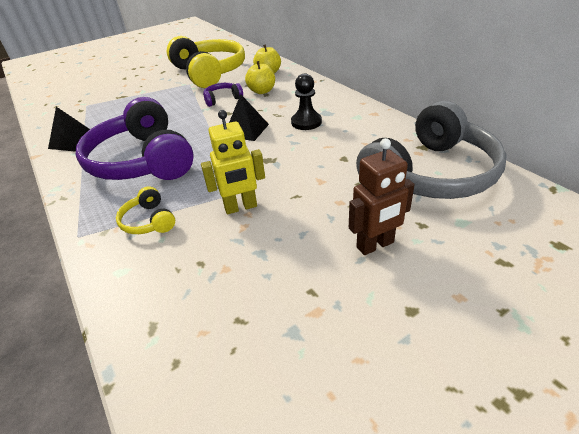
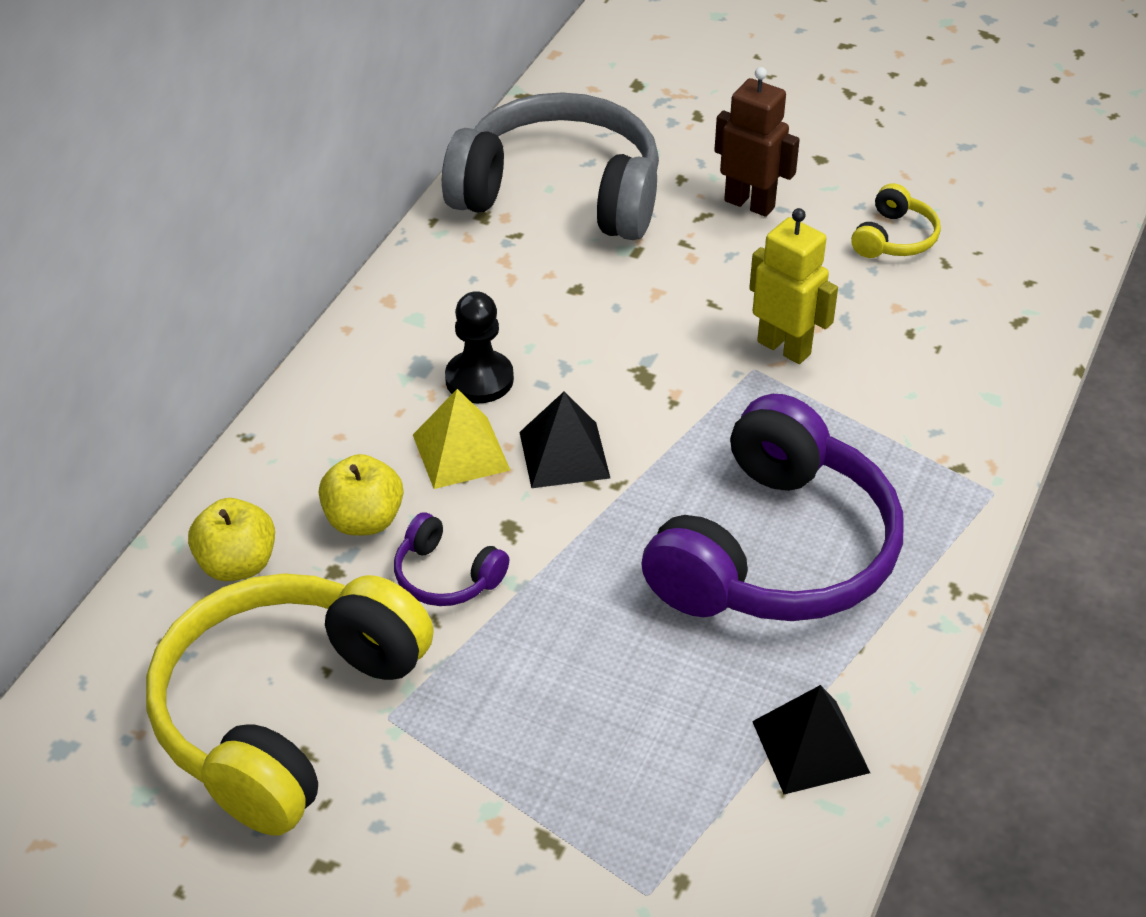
camera: 125 degrees left, 5 degrees up
(149, 221) = (896, 431): yellow headphones -> yellow headphones (894, 238)
(272, 111) = (461, 452): none -> yellow pyramid

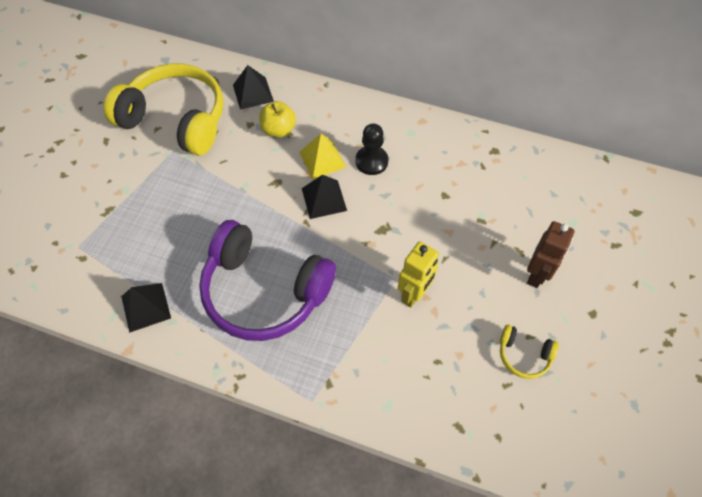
camera: 85 degrees right, 15 degrees up
(237, 564) = (253, 93): yellow apple -> black pyramid
(446, 576) = (247, 162): purple headphones -> none
(559, 194) = (521, 182): grey headphones -> none

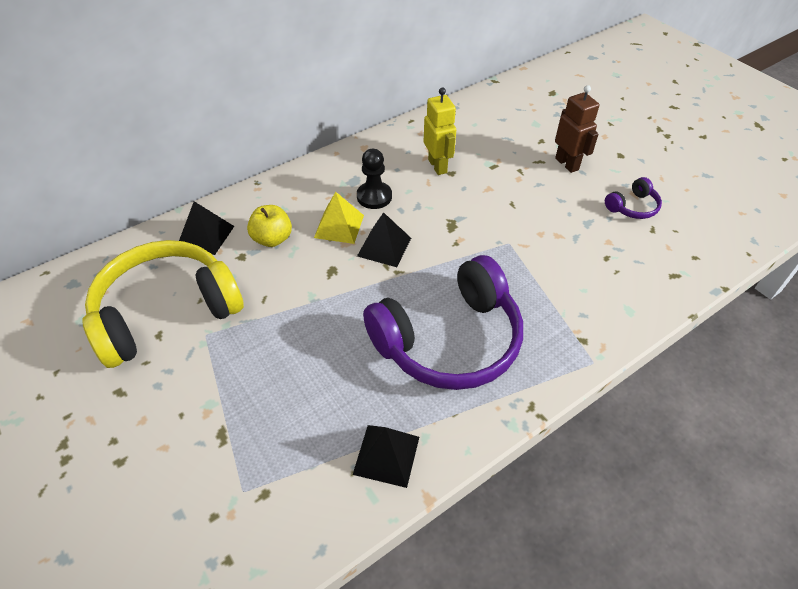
camera: 55 degrees left, 10 degrees down
(414, 294) = (532, 239): yellow robot -> yellow robot (438, 166)
(524, 355) = (632, 207): yellow headphones -> purple headphones

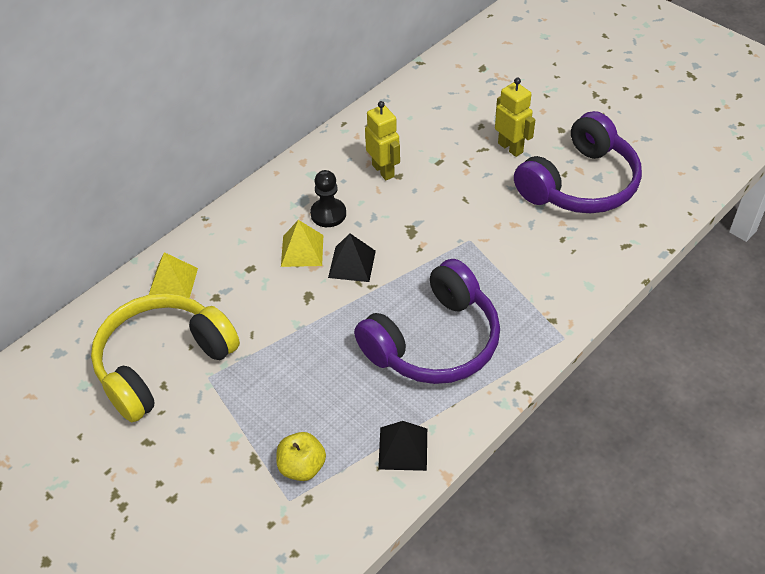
camera: 10 degrees left, 0 degrees up
(206, 235) = (173, 282): black pyramid -> yellow pyramid
(272, 239) = (240, 274): yellow apple -> yellow apple (302, 467)
(567, 164) = (510, 147): brown robot -> yellow robot
(632, 207) = (579, 183): purple headphones -> purple headphones, size x2.37

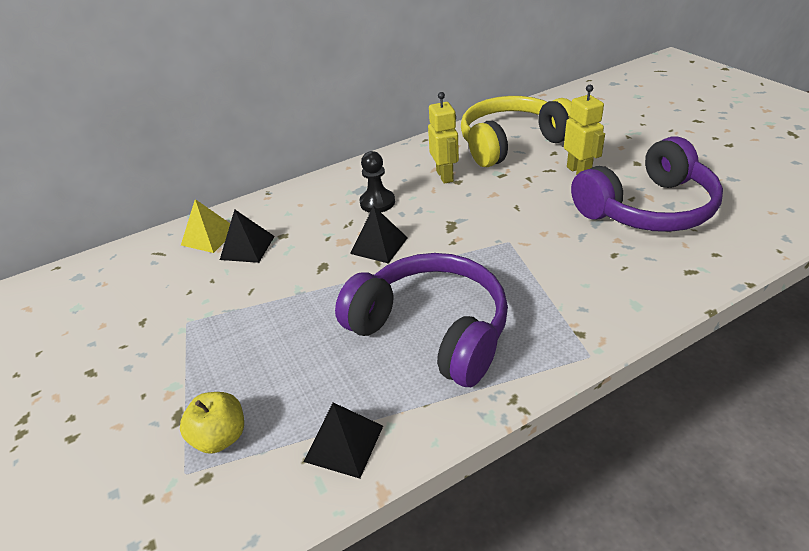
camera: 20 degrees right, 10 degrees down
(163, 364) = (155, 302): yellow headphones -> yellow headphones (512, 143)
(221, 288) = (247, 247): none -> black pyramid
(302, 250) = (338, 228): yellow pyramid -> none
(433, 341) = (431, 330): purple headphones -> purple headphones turned 120 degrees counterclockwise

